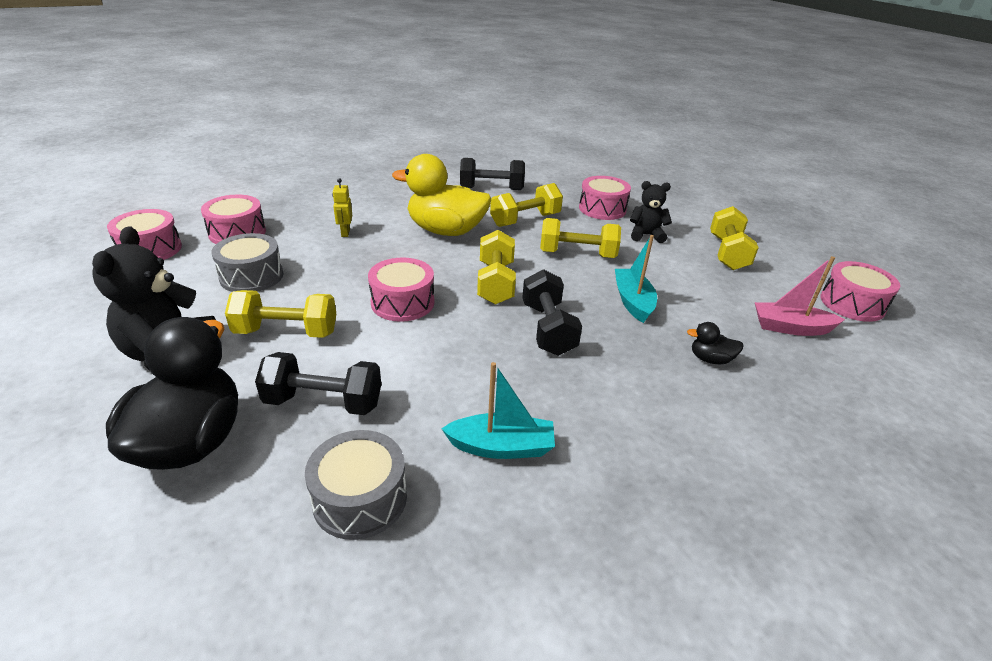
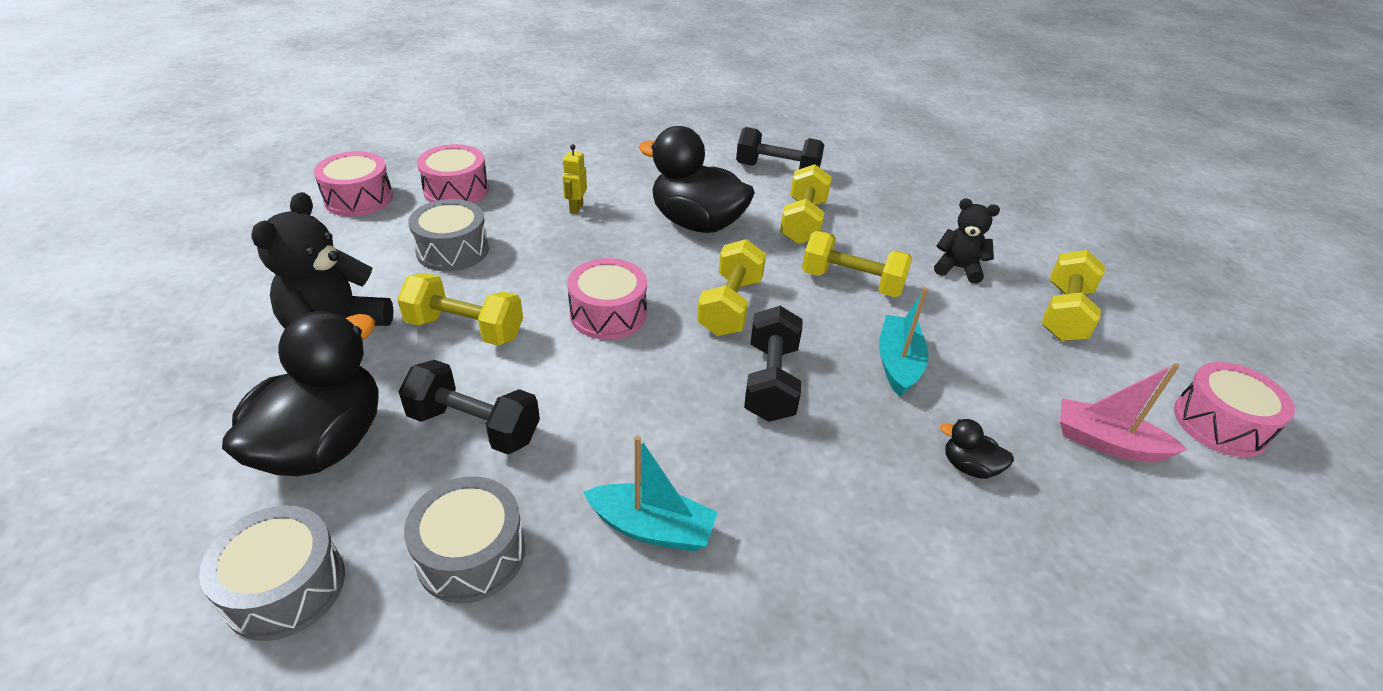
camera: 15 degrees right, 5 degrees up
(198, 563) = (285, 587): none -> grey drum
(446, 231) = (696, 223): yellow duck -> black duck
(525, 220) = (803, 222): yellow dumbbell -> yellow dumbbell turned 60 degrees counterclockwise
(602, 209) = (913, 220): pink drum -> none

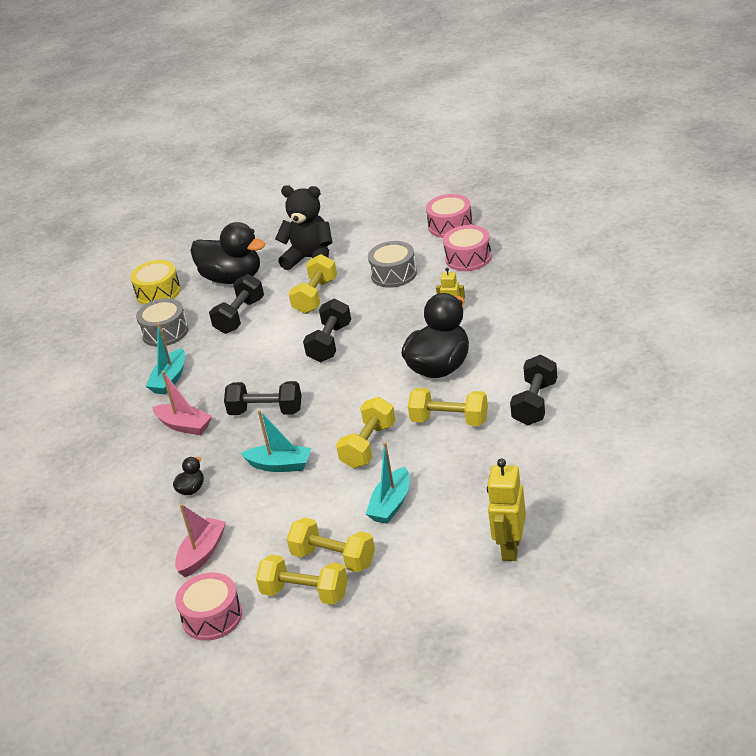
camera: 100 degrees right, 5 degrees down
(285, 587) = (158, 292): grey drum -> yellow drum
(608, 314) = (330, 343): pink drum -> black dumbbell
(730, 306) = (339, 391): yellow dumbbell -> yellow dumbbell (305, 593)
(802, 490) = (184, 426): none -> pink boat
(958, 268) = (391, 504): black teddy bear -> turquoise boat
(1004, 199) = (510, 548): none -> yellow robot

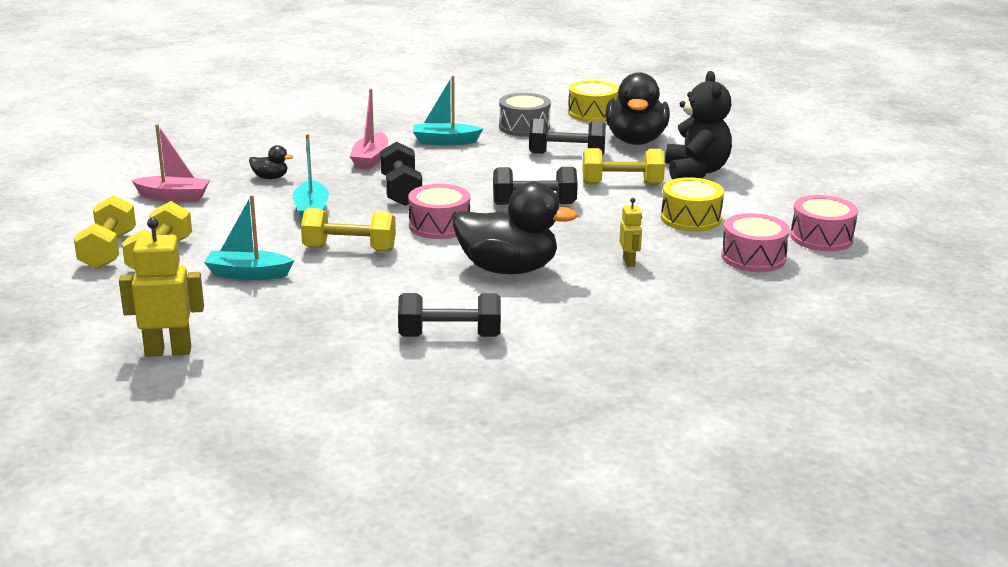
camera: 65 degrees right, 10 degrees down
(212, 617) = (81, 215): pink drum -> pink drum (439, 226)
(394, 274) = (691, 219): grey drum -> yellow drum
(449, 420) = (404, 287): yellow dumbbell -> none

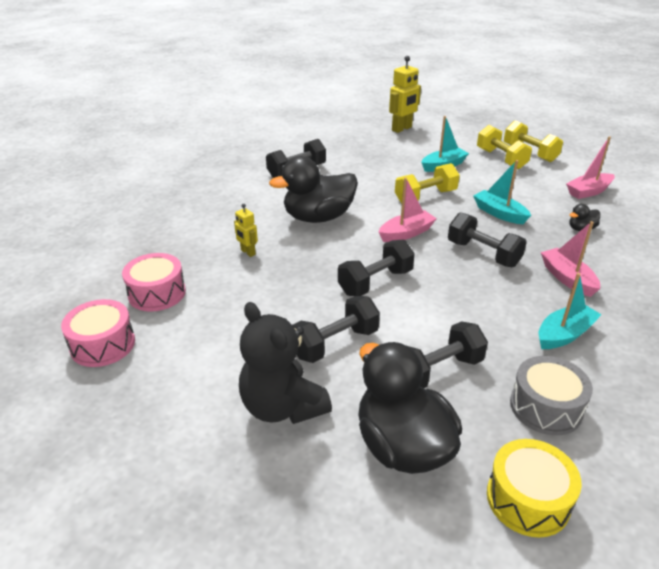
camera: 145 degrees right, 10 degrees up
(439, 226) = (406, 233): pink drum -> pink boat
(622, 184) = (335, 343): yellow dumbbell -> black dumbbell
(691, 219) = (235, 320): yellow drum -> none

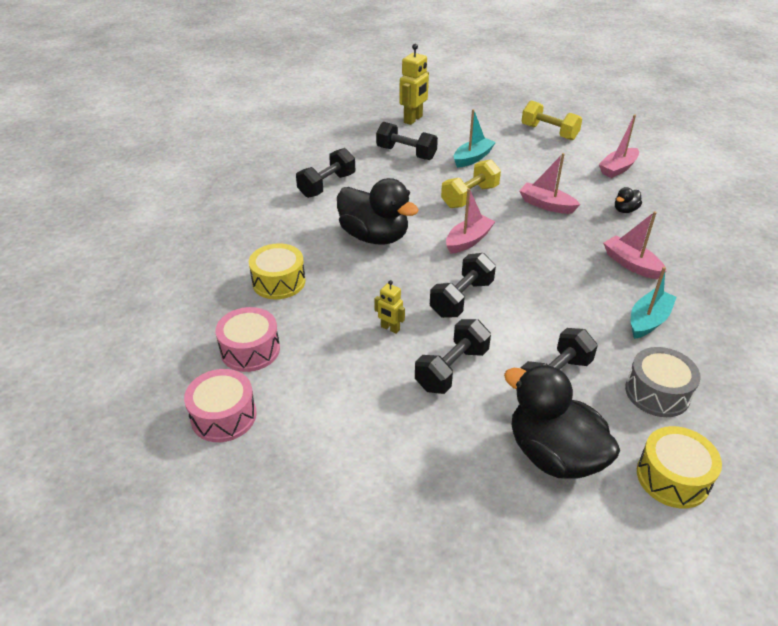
camera: 15 degrees left, 5 degrees up
(212, 242) = (279, 282): none -> yellow drum
(248, 252) = (321, 288): yellow robot -> yellow robot (390, 328)
(282, 407) = (432, 442): black teddy bear -> none
(318, 217) = (374, 237): black duck -> black duck turned 105 degrees counterclockwise
(483, 254) = (548, 251): black dumbbell -> black dumbbell (406, 153)
(499, 213) = (546, 205): turquoise boat -> pink boat
(501, 159) = (524, 143): yellow dumbbell -> none

